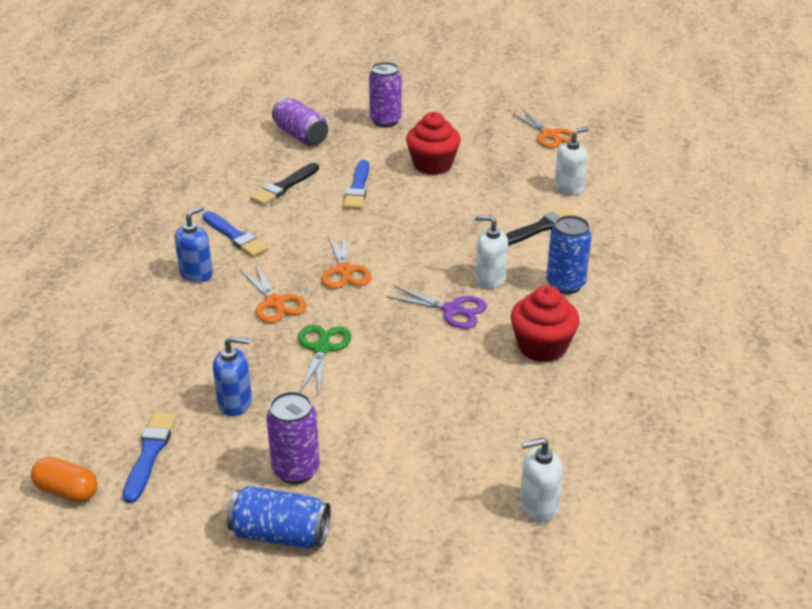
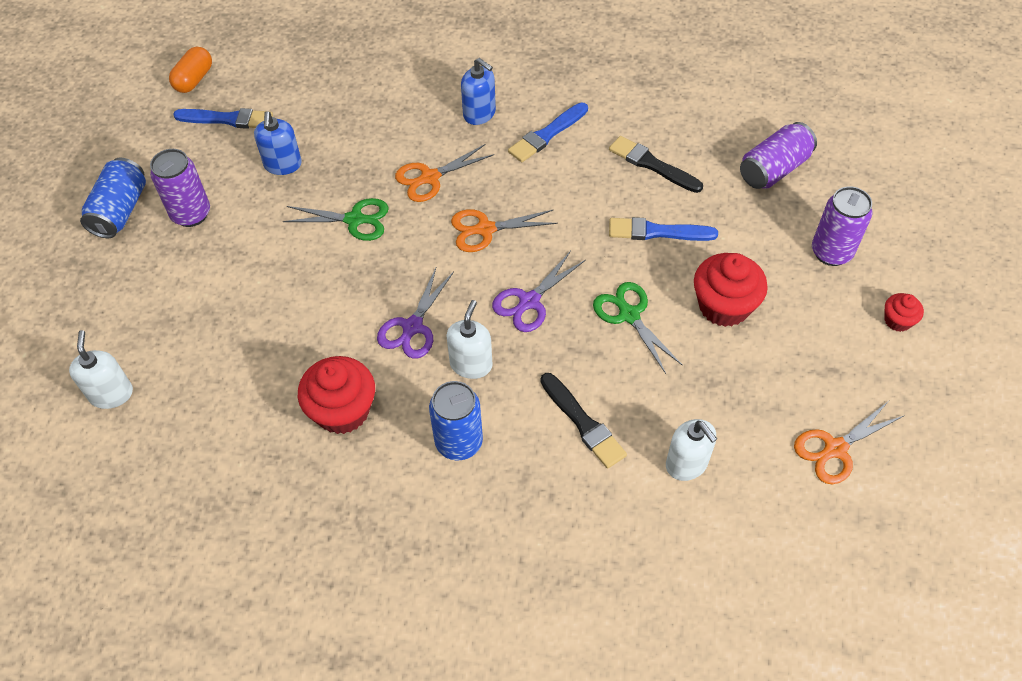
camera: 90 degrees right, 20 degrees up
(426, 249) = (529, 301): none -> purple scissors
(440, 204) = (629, 315): none -> green scissors
(446, 105) = (897, 321): none -> red cupcake

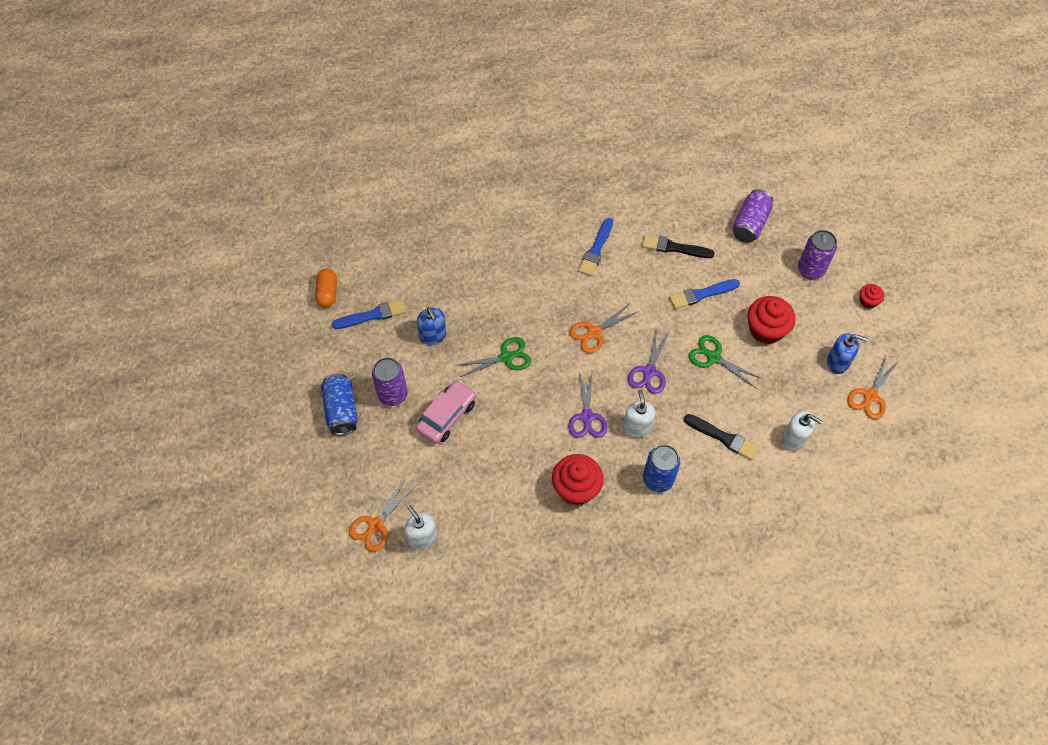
camera: 25 degrees left, 5 degrees up
(238, 261) = (447, 416): none -> pink car
(430, 177) = (538, 309): orange scissors -> orange scissors (376, 525)
(479, 114) = (543, 249): blue soap dispenser -> blue soap dispenser (837, 362)

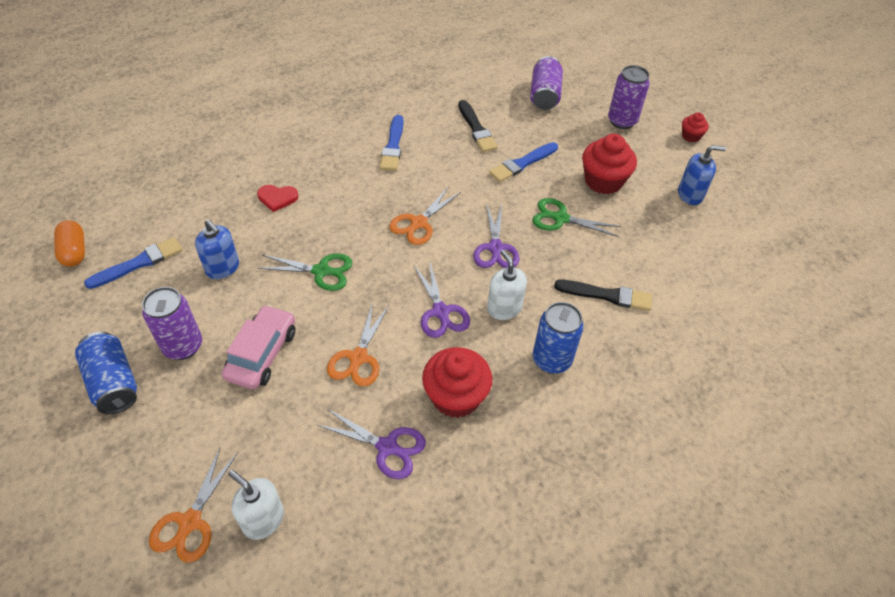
camera: 20 degrees left, 10 degrees down
(488, 280) = (277, 198): none -> red heart
(506, 357) = (321, 271): green scissors -> green scissors turned 45 degrees clockwise
(516, 511) = (387, 447): none -> purple scissors
(674, 248) = (476, 129): black brush -> black brush turned 105 degrees counterclockwise
(794, 439) = (684, 277): white soap dispenser -> none
(870, 396) = (739, 218): orange scissors -> orange scissors (358, 357)

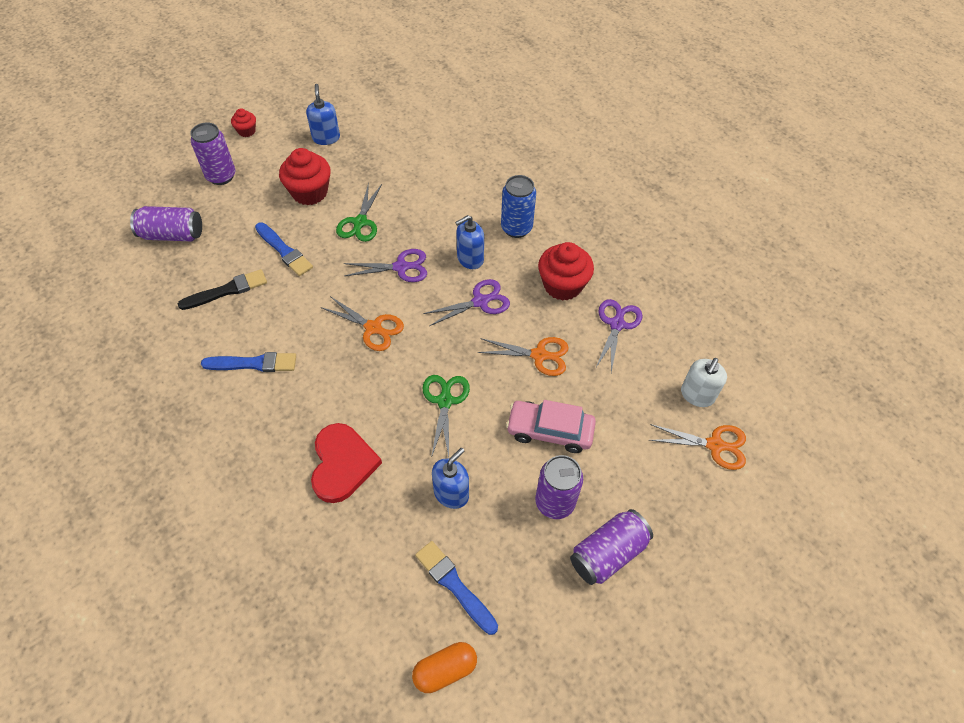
camera: 95 degrees left, 5 degrees up
(113, 382) = (608, 553): blue can -> purple can
(277, 198) = (342, 464): red heart -> red heart, size x1.77
(504, 308) = (470, 259): white soap dispenser -> blue soap dispenser
(606, 295) = (446, 194): black brush -> none

